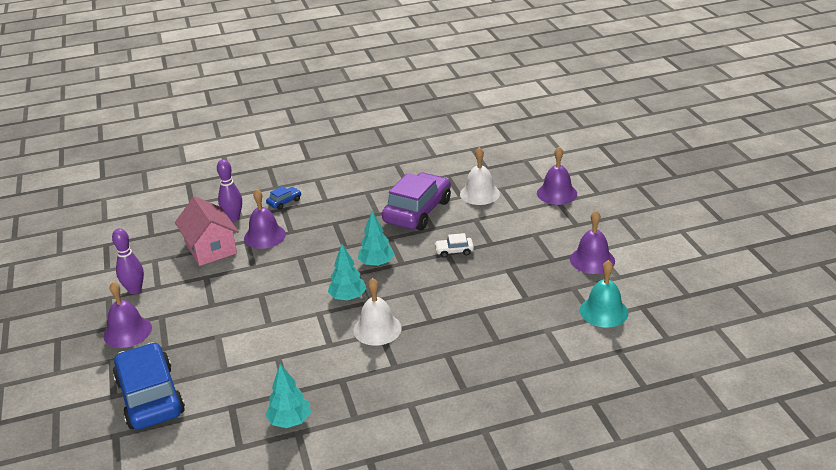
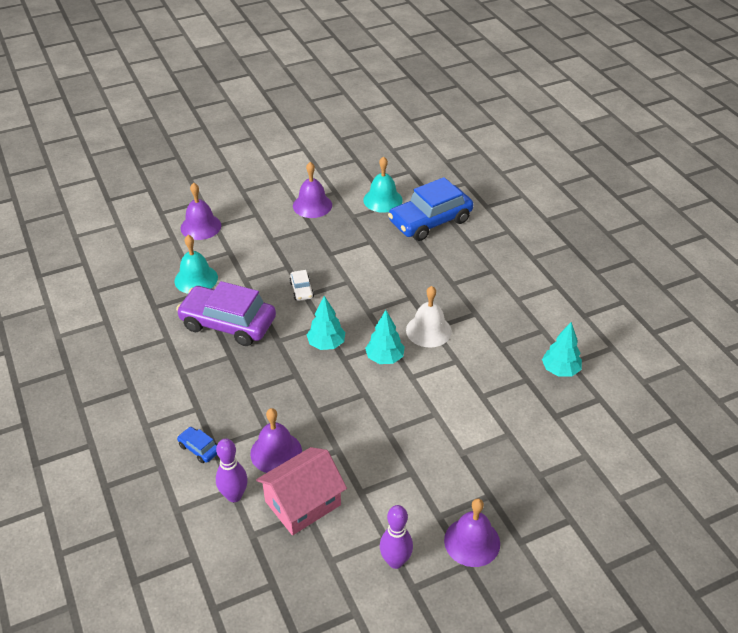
camera: 100 degrees left, 10 degrees up
(150, 397) = (563, 485): blue car -> blue car (430, 221)
(479, 193) = (196, 279): white bell -> turquoise bell

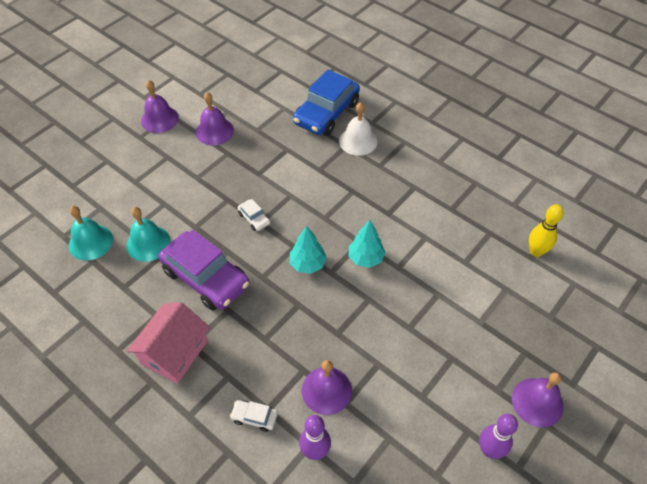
camera: 25 degrees left, 10 degrees up
(199, 448) = (254, 417): blue car -> white car
(201, 226) = (121, 187): purple bell -> purple bell (159, 119)
(228, 323) = (206, 277): purple car -> purple car turned 135 degrees counterclockwise
(303, 503) = (379, 430): pink house -> pink house (174, 352)
(383, 200) = (274, 106): turquoise bell -> turquoise bell (91, 242)
(428, 330) = (386, 217): white bell -> white bell (358, 141)
(560, 370) = (510, 214): turquoise tree -> none
(564, 412) = (536, 251): none -> yellow bowling pin

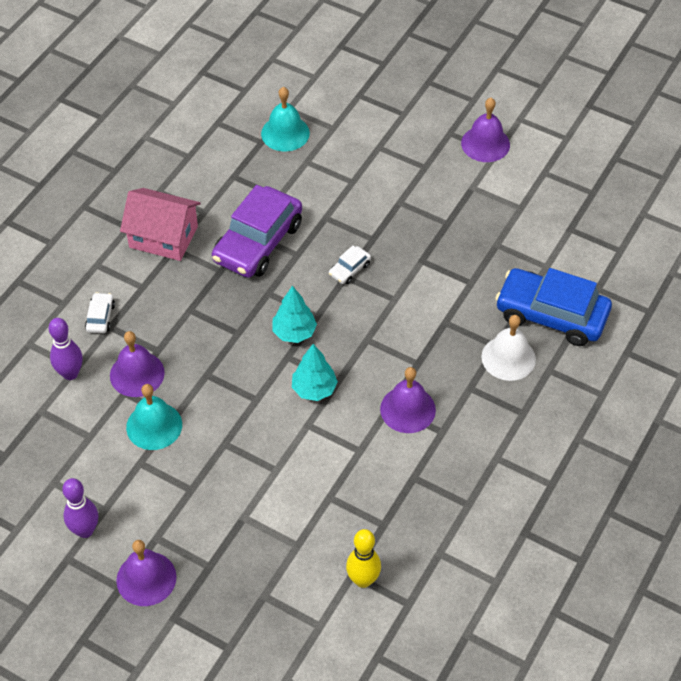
camera: 80 degrees right, 0 degrees up
(148, 243) = (294, 181): turquoise bell -> turquoise bell (154, 426)
(214, 131) = (481, 202): purple bell -> purple bell (407, 409)

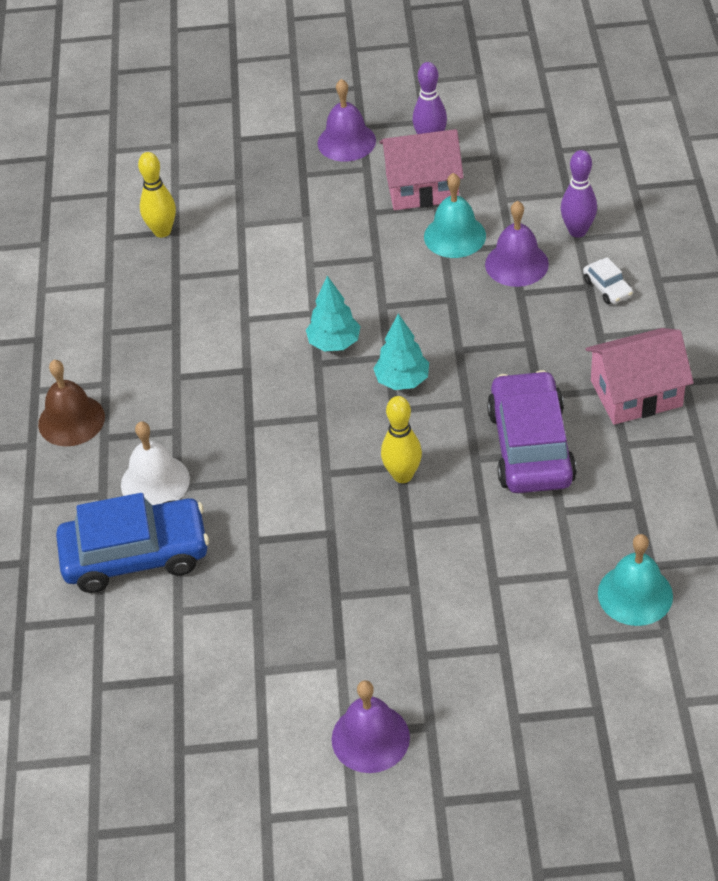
camera: 150 degrees right, 5 degrees down
(134, 487) = (422, 188): none -> pink house
(349, 269) = (402, 475): white car -> yellow bowling pin
(407, 409) = (226, 376): purple bell -> none
(538, 441) = (71, 420): none -> brown bell

